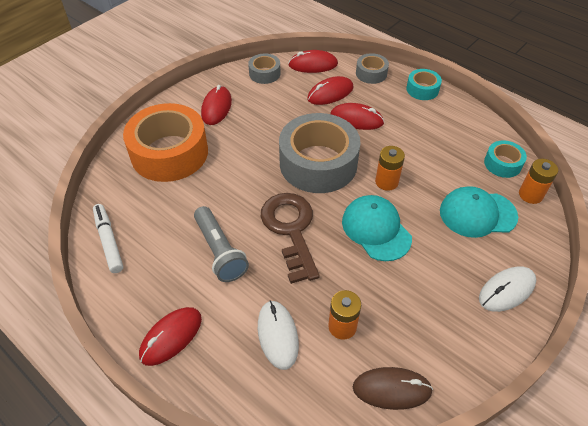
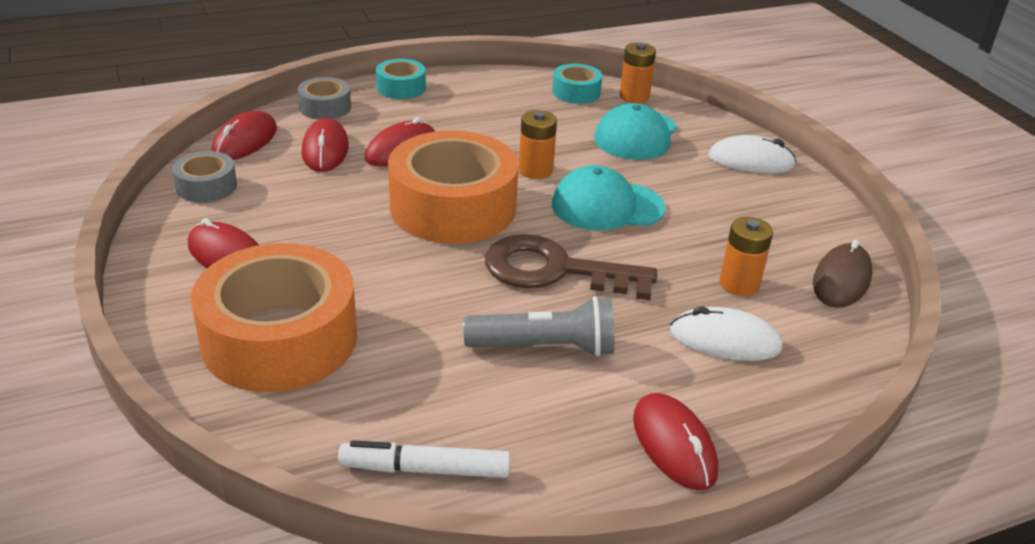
camera: 65 degrees left, 15 degrees down
(318, 163) = (453, 207): grey tape -> orange tape
(506, 290) = (751, 161): white mouse -> white mouse turned 75 degrees counterclockwise

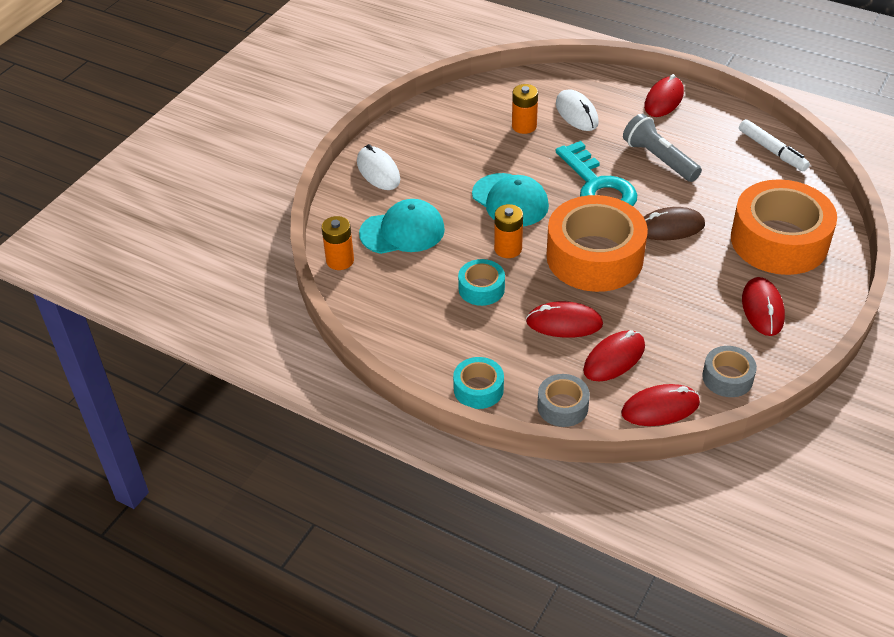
camera: 125 degrees left, 10 degrees up
(555, 270) = (598, 187): brown key -> turquoise key
(576, 92) = (368, 292): turquoise tape -> turquoise tape (481, 288)
(841, 280) = (475, 98): brown mouse -> brown mouse (670, 227)

